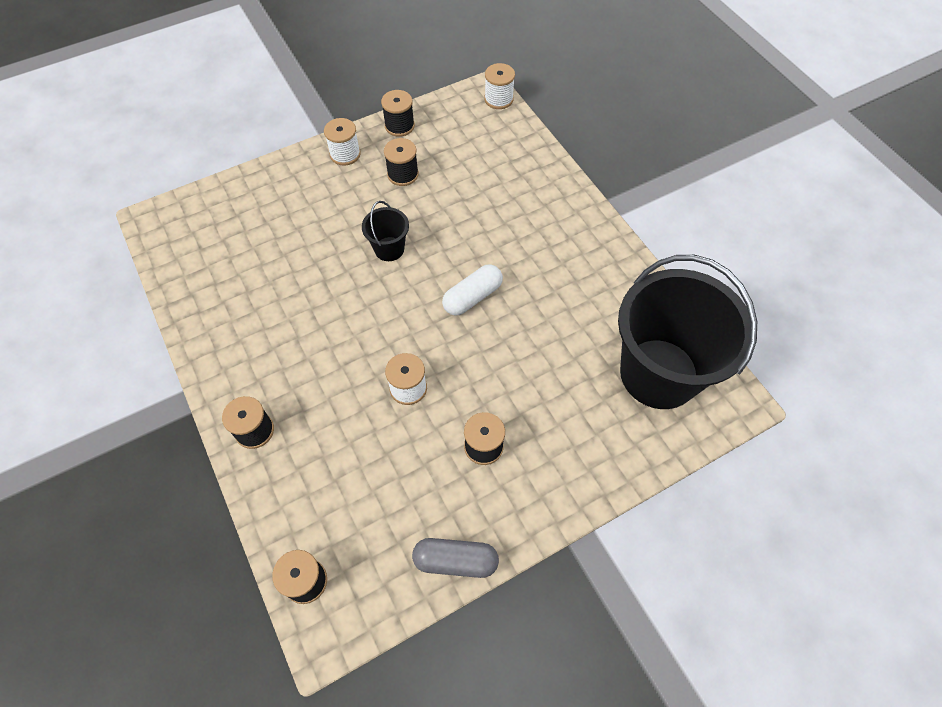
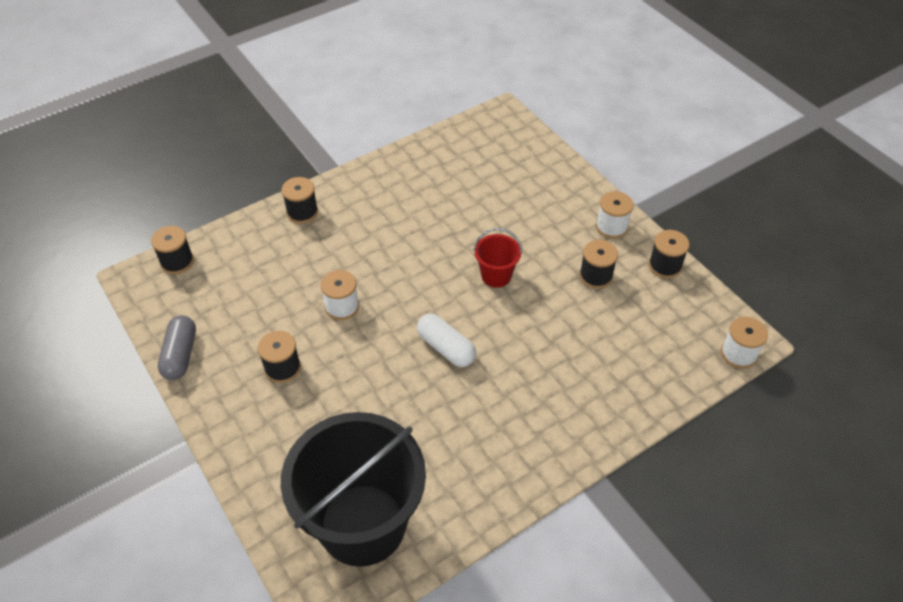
camera: 85 degrees right, 10 degrees down
(389, 249) = (496, 276): black bucket -> red bucket

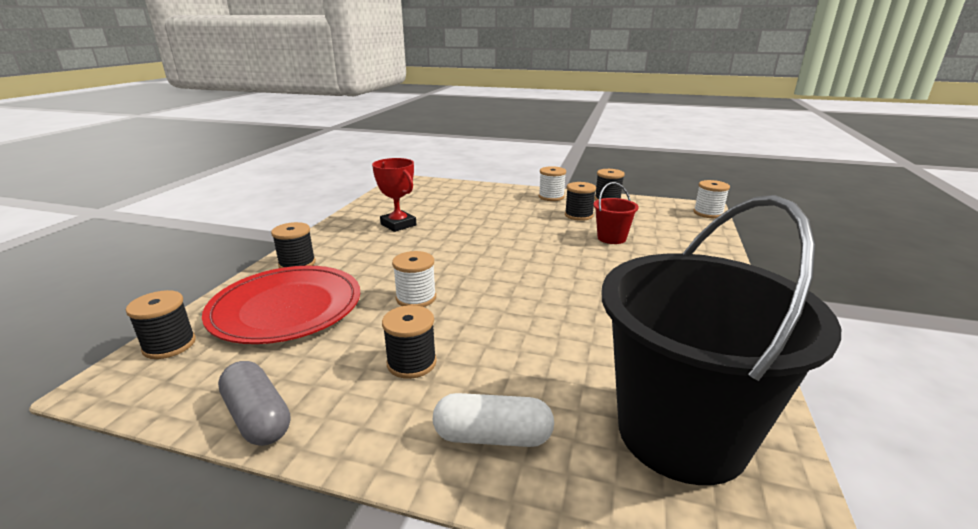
camera: 40 degrees left, 25 degrees down
(258, 264) = (286, 308): none -> red plate
(420, 196) = (398, 225): none -> red trophy
(446, 348) = (543, 282): white capsule -> white capsule (492, 437)
(496, 276) = (516, 237): red bucket -> red bucket (611, 238)

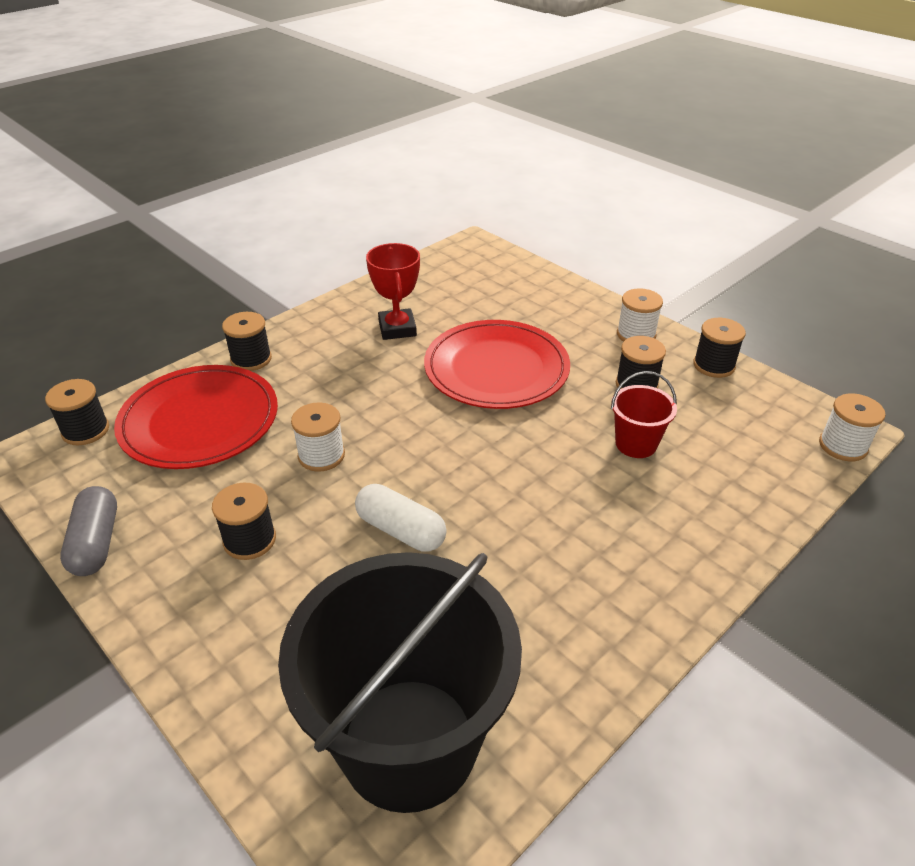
camera: 30 degrees right, 15 degrees up
(488, 227) = (496, 369): none -> red plate
(492, 437) = (245, 655): white capsule -> white capsule (401, 530)

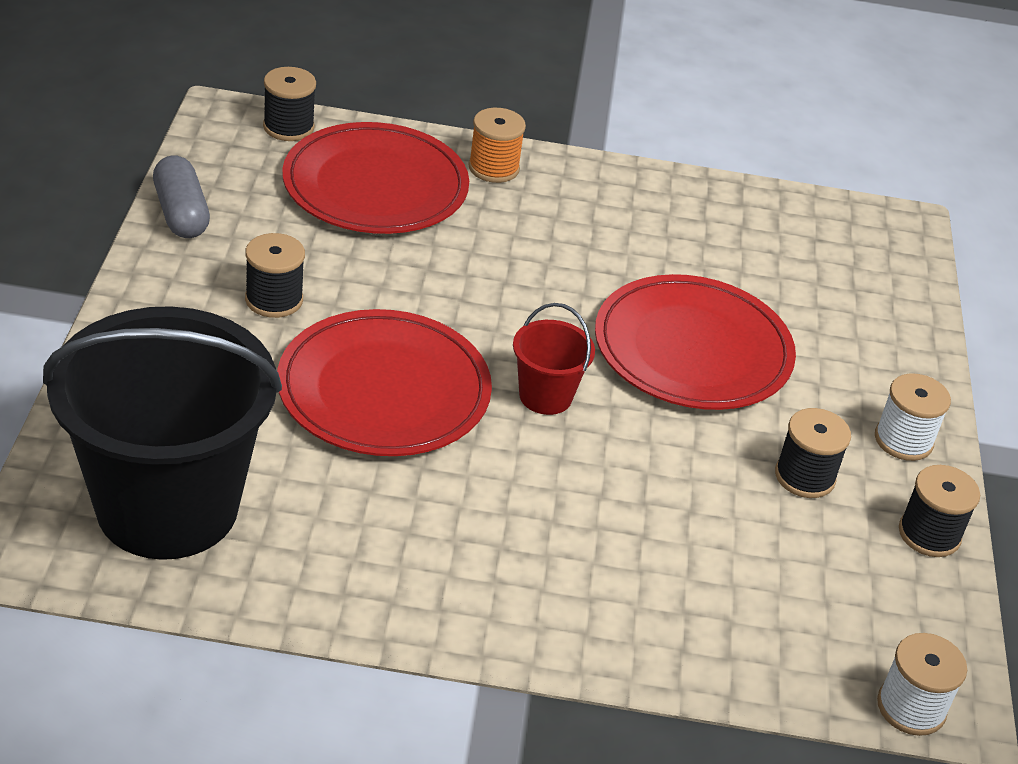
camera: 45 degrees right, 0 degrees up
(96, 543) = (181, 213): grey capsule -> grey capsule turned 60 degrees counterclockwise
(251, 359) = (493, 168): black spool -> orange spool
(321, 455) = (419, 288): white spool -> none
(397, 328) = (666, 242): red trophy -> none
(401, 530) = (384, 390): white capsule -> red plate
(636, 444) = (698, 514): red bucket -> red bucket (545, 396)

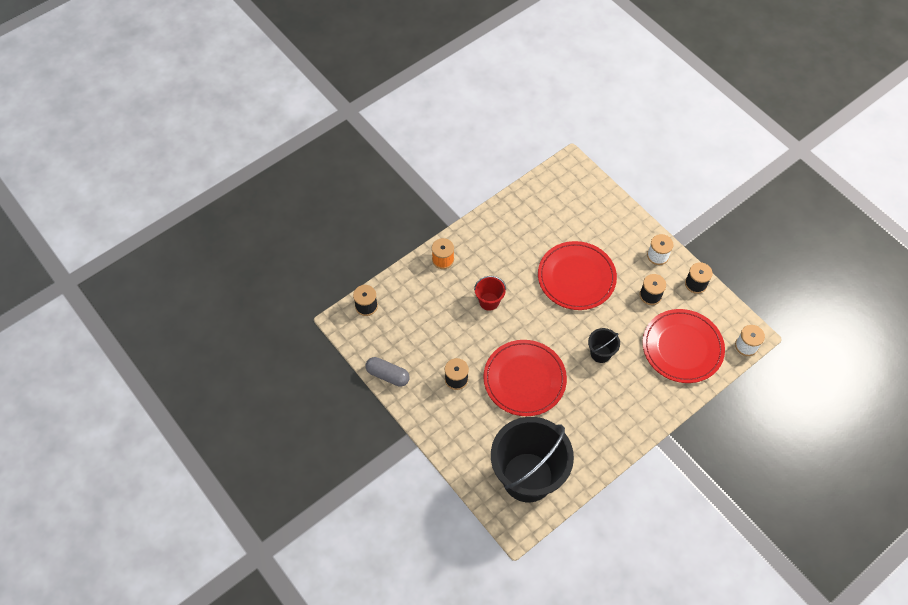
camera: 40 degrees left, 20 degrees up
(375, 185) = (422, 304): red plate -> red plate (682, 347)
(545, 396) = (563, 336): red bucket -> red bucket (489, 301)
(578, 470) = (600, 353): none -> black bucket

